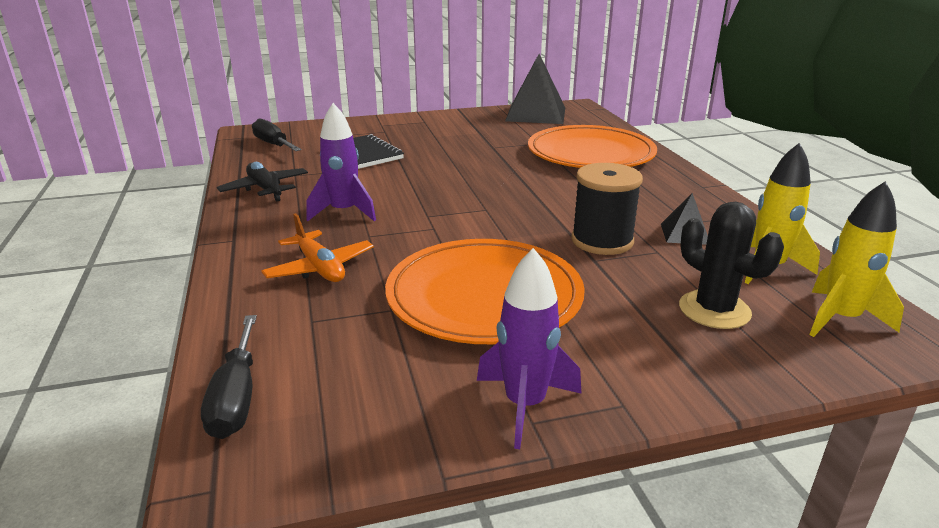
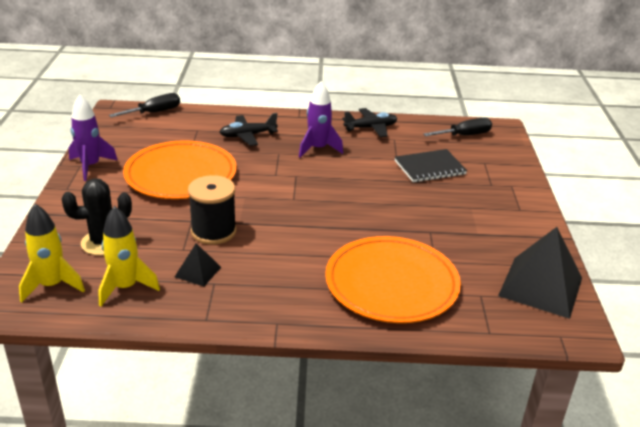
camera: 105 degrees right, 5 degrees up
(236, 398) = (154, 112): black screwdriver -> black screwdriver turned 135 degrees clockwise
(320, 268) = (247, 135): orange plane -> black plane

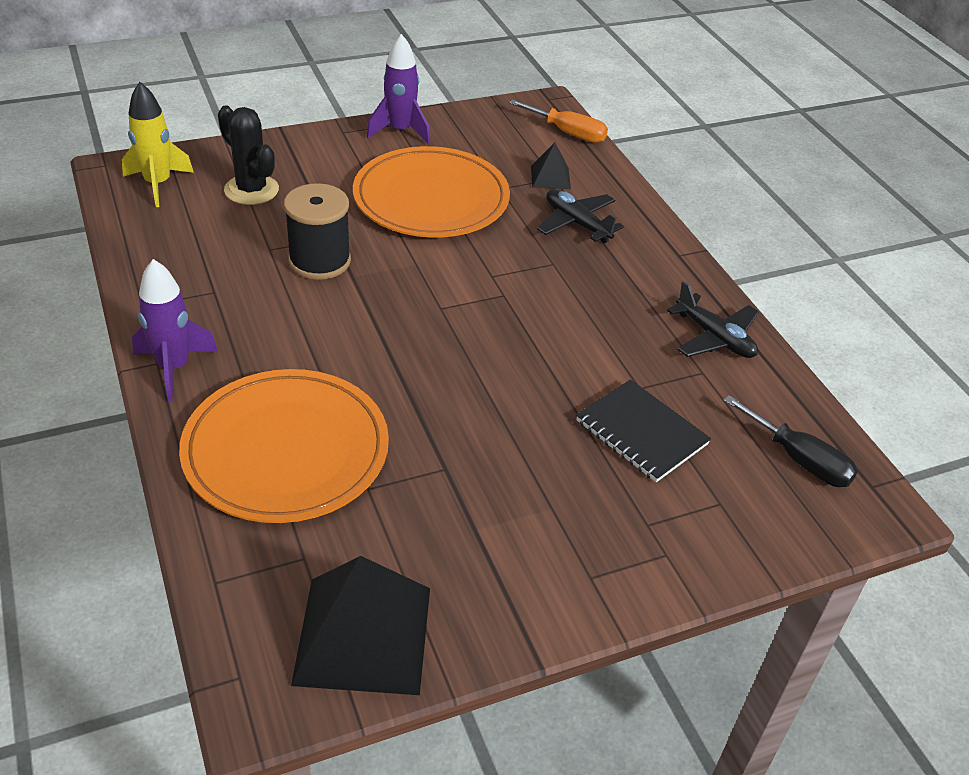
camera: 65 degrees right, 10 degrees up
(125, 287) = (176, 231): yellow rocket -> none
(154, 112) = (568, 133): black screwdriver -> orange screwdriver
(197, 272) = (230, 273): black pyramid -> black pyramid (550, 177)
(318, 149) = (596, 297): purple rocket -> purple rocket (174, 368)

